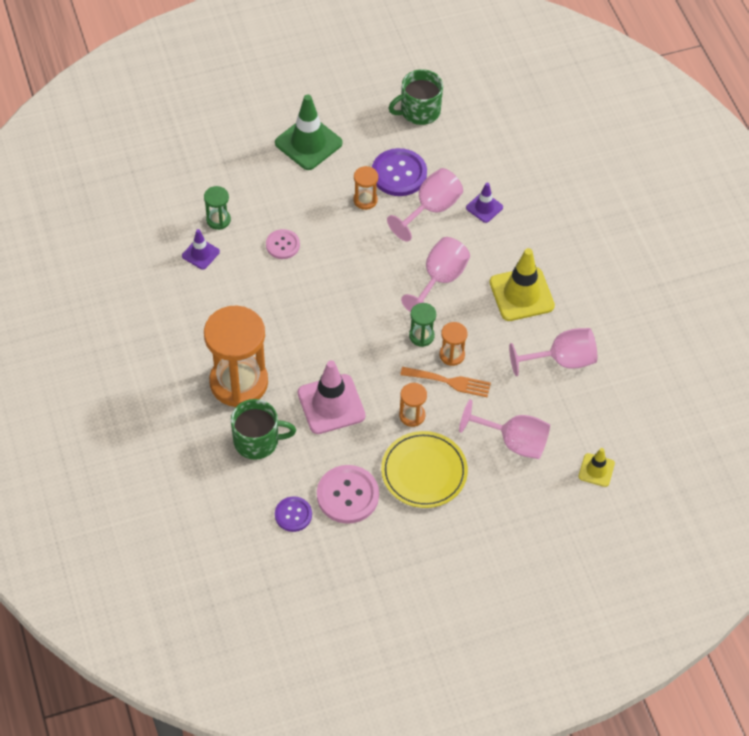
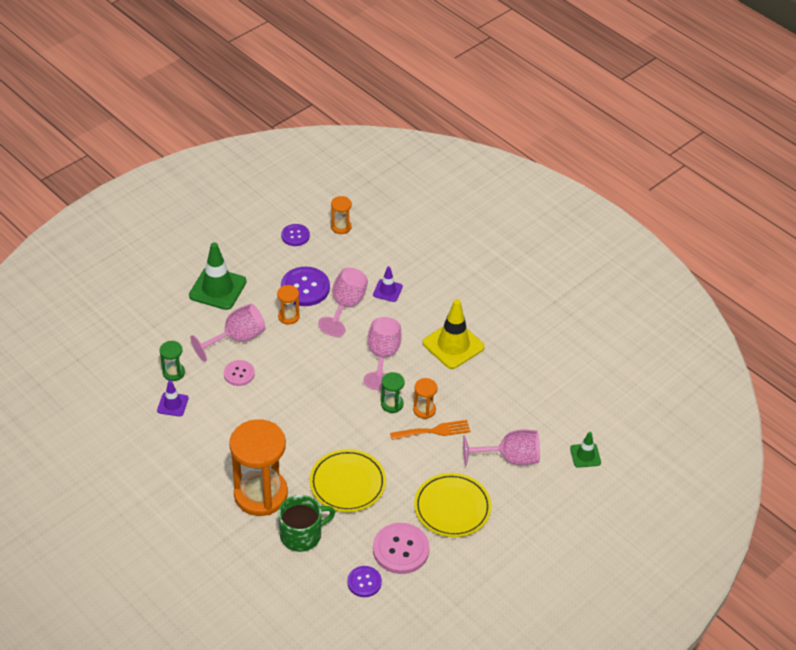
camera: 25 degrees left, 10 degrees down
(331, 404) = (347, 483): pink traffic cone -> yellow plate
(412, 415) = (418, 468): orange hourglass -> orange hourglass (341, 227)
(419, 111) = (295, 236): green mug -> purple button
(561, 360) = (512, 383): pink goblet -> pink goblet (236, 339)
(596, 470) = (585, 455): yellow traffic cone -> green traffic cone

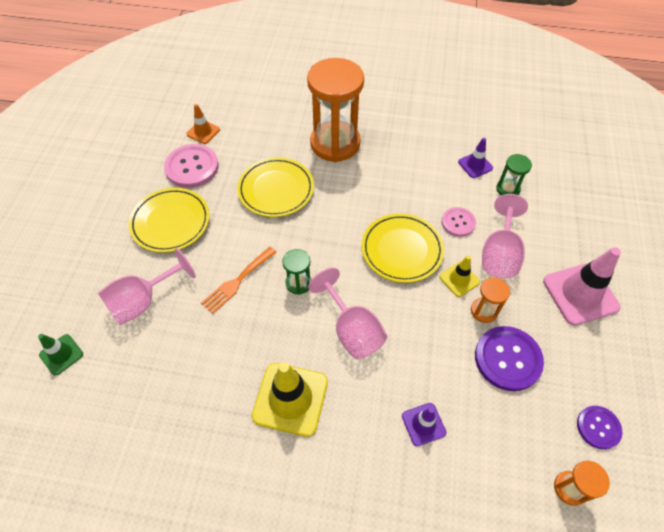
camera: 145 degrees right, 10 degrees up
(217, 289) = (580, 294): green traffic cone -> pink traffic cone
(282, 341) = (459, 279): none -> yellow traffic cone
(299, 381) = (402, 250): none -> yellow plate
(302, 535) = (277, 135): green mug -> none
(346, 306) = (445, 367): pink goblet -> none
(364, 582) = (203, 132): purple button -> orange traffic cone
(424, 410) = (263, 297): orange hourglass -> none

